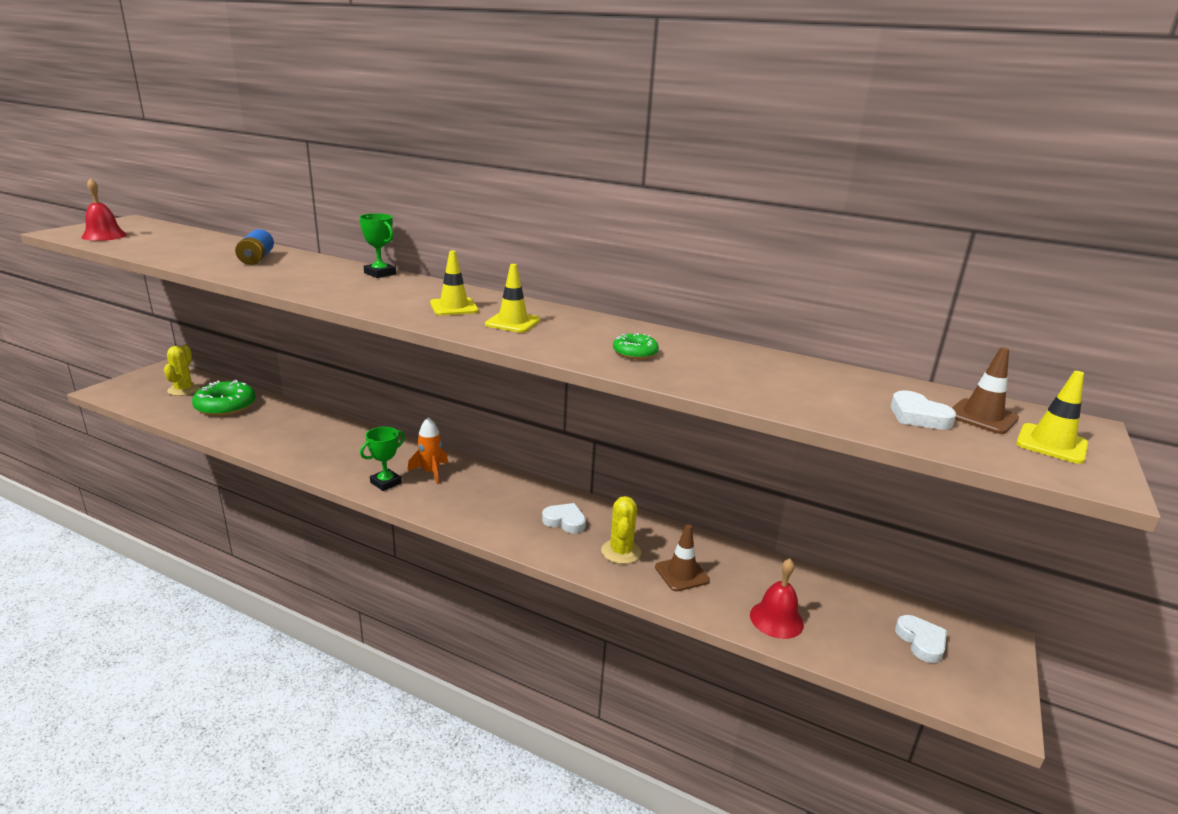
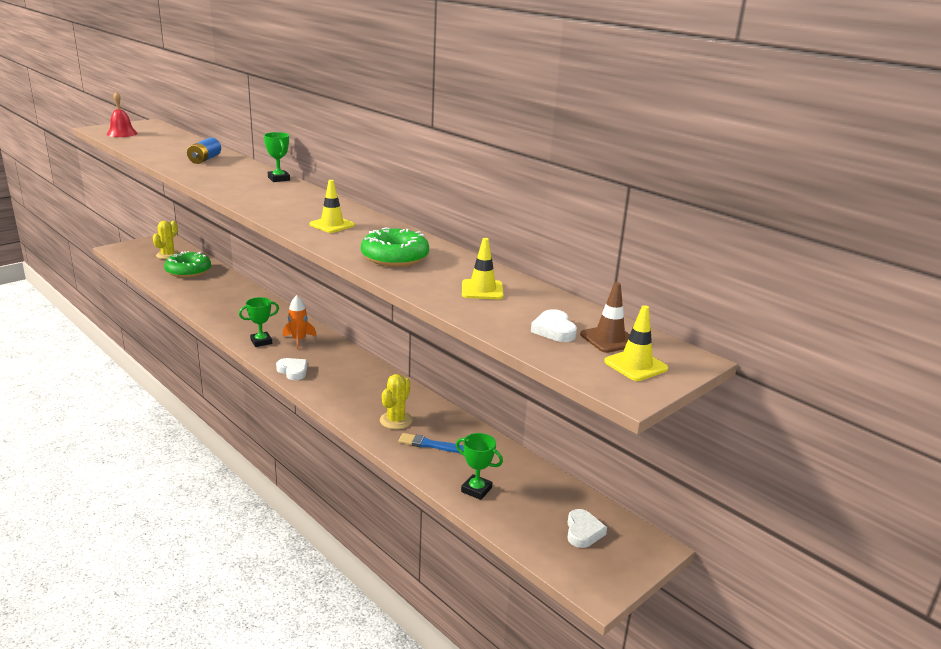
camera: 20 degrees right, 0 degrees up
(454, 307) = (303, 209): yellow traffic cone -> yellow traffic cone (482, 290)
(565, 521) = (371, 392): white heart -> white heart (293, 371)
(635, 353) = (395, 257): green donut -> green donut, size x1.90
(682, 574) = (430, 444): brown traffic cone -> blue brush
(776, 619) = (476, 490): red bell -> green trophy

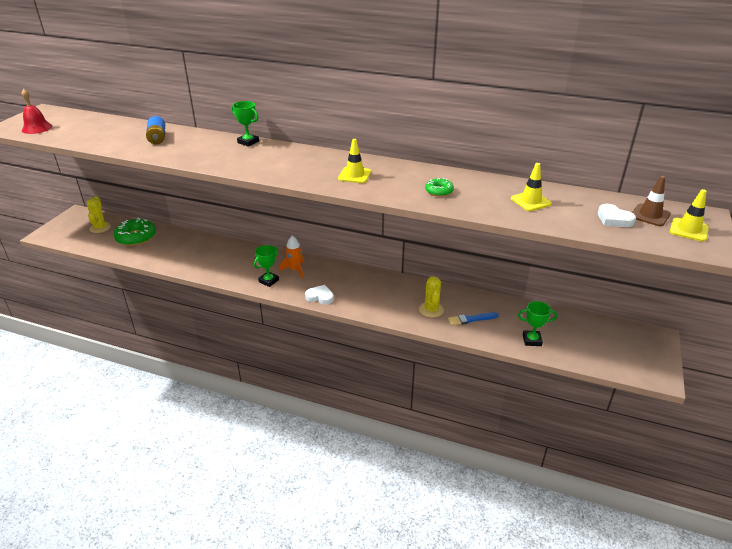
camera: 25 degrees left, 10 degrees up
(395, 257) = (439, 191): green donut -> green donut, size x0.53
(583, 532) = (616, 343): white heart -> none

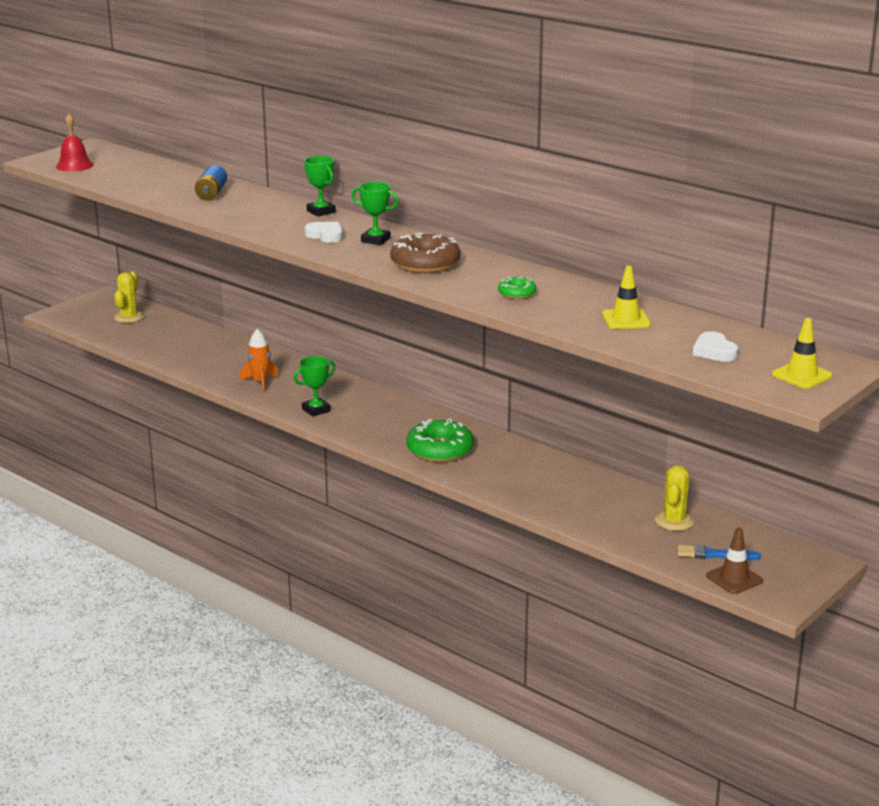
camera: 20 degrees right, 10 degrees down
(136, 237) = (170, 335): green donut -> green donut (440, 450)
(295, 270) = (359, 404): orange rocket -> orange rocket (260, 382)
(320, 297) = (373, 438): white heart -> white heart (325, 235)
(354, 175) = (425, 263): yellow traffic cone -> brown donut
(431, 309) = (516, 477): yellow cactus -> yellow cactus (674, 521)
(471, 319) = (564, 496): blue brush -> blue brush (714, 555)
(532, 340) = (631, 532): green trophy -> green trophy (375, 240)
(650, 215) = (769, 355): brown traffic cone -> brown traffic cone (734, 578)

